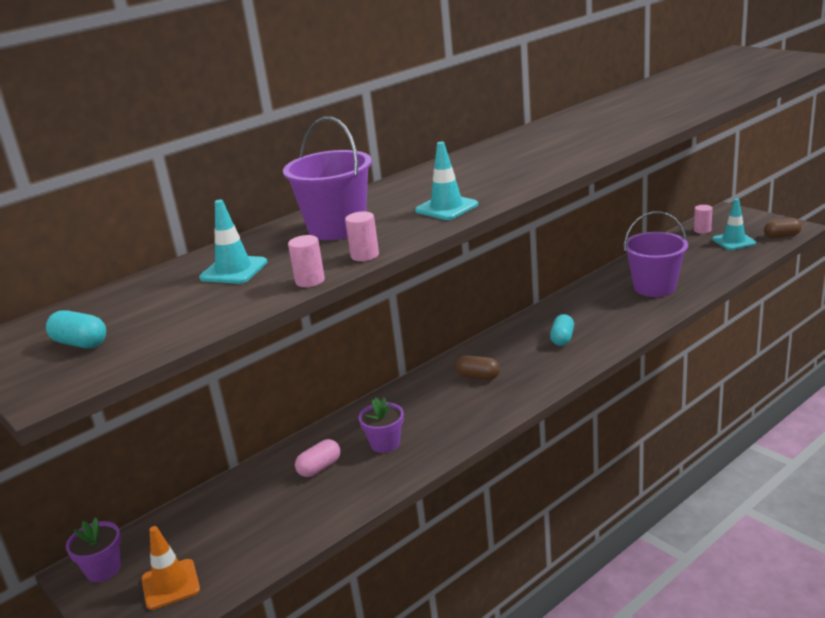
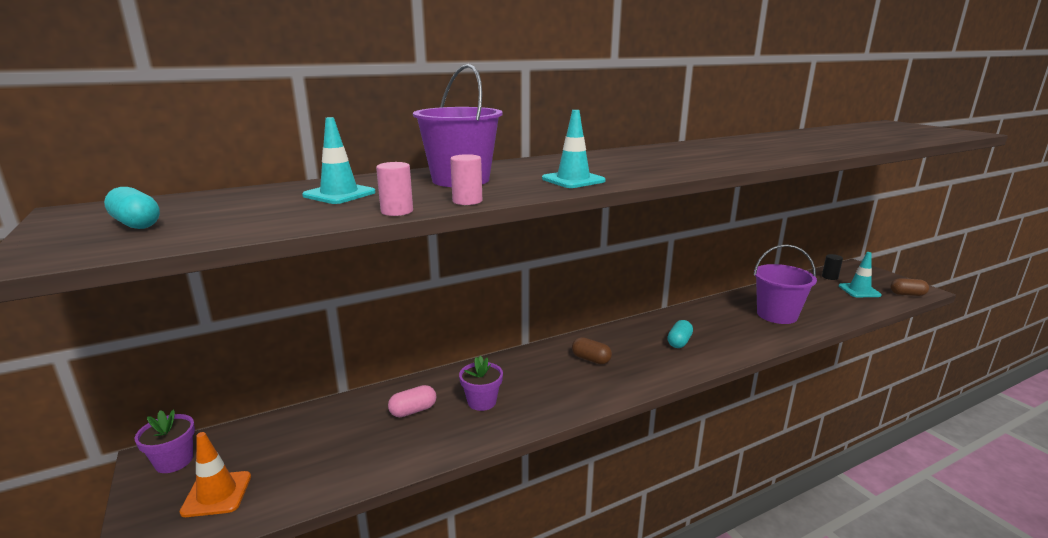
camera: 10 degrees right, 5 degrees down
(702, 230) = (829, 277): pink cylinder -> black cylinder

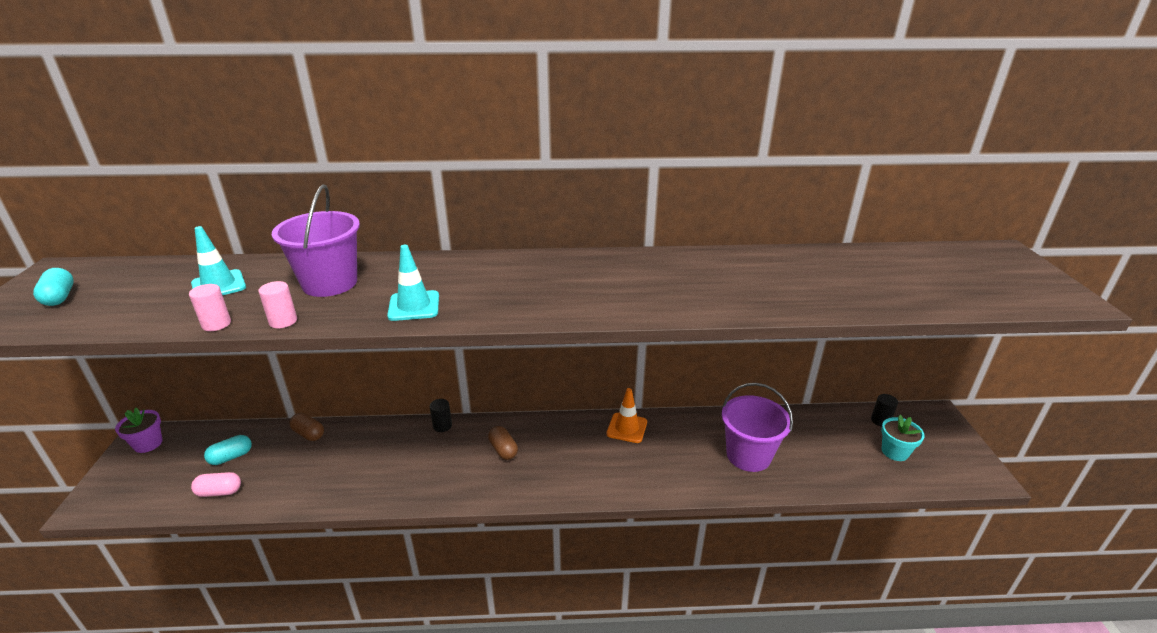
camera: 25 degrees right, 10 degrees up
(217, 494) = (149, 482): orange traffic cone -> orange traffic cone (627, 428)
(413, 411) = (320, 455): pink capsule -> pink capsule (219, 492)
(482, 402) = (375, 464): purple flower pot -> none
(514, 357) = (442, 426): none -> black cylinder
(679, 342) = (605, 457): turquoise capsule -> turquoise capsule (231, 457)
(859, 290) = (895, 452): turquoise traffic cone -> turquoise flower pot
(907, 294) = (955, 476): brown capsule -> brown capsule (309, 434)

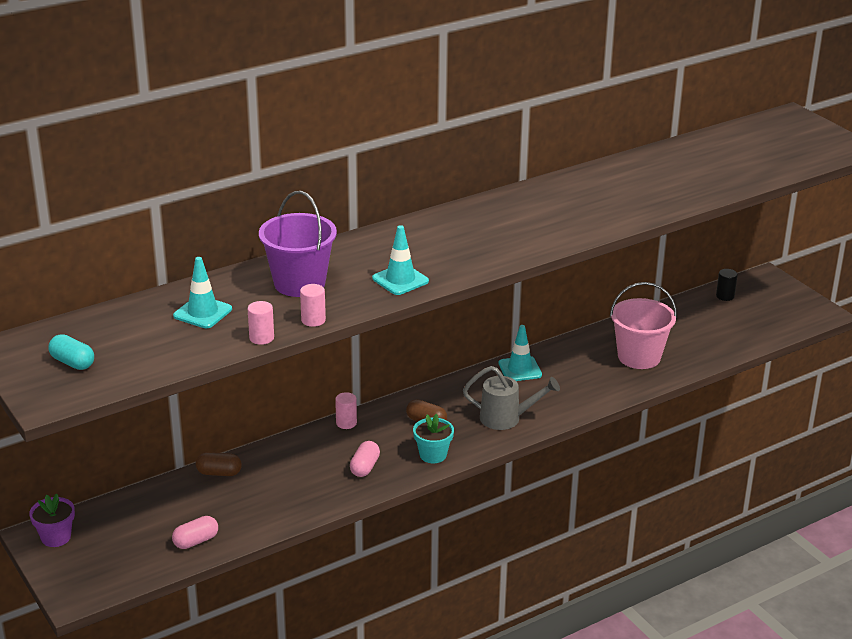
camera: 30 degrees left, 0 degrees up
(231, 457) = (165, 515): turquoise capsule -> none
(412, 475) = (365, 467): none -> pink capsule
(442, 426) = (346, 423): black cylinder -> pink cylinder
(573, 474) = (506, 418): none -> grey watering can
(627, 428) = (520, 369): orange traffic cone -> turquoise traffic cone
(748, 455) = (639, 357): purple bucket -> pink bucket
(895, 452) = (749, 317): turquoise flower pot -> turquoise flower pot (433, 455)

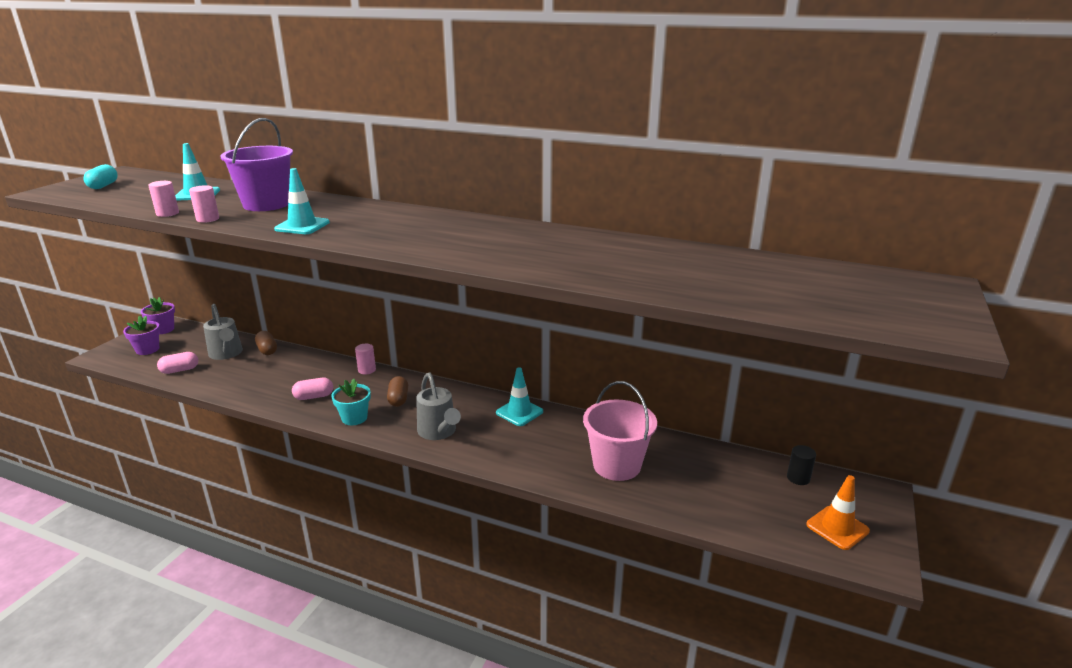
camera: 55 degrees right, 5 degrees down
(105, 557) = (147, 350): none -> purple flower pot
(193, 502) = (226, 354): none -> grey watering can
(196, 541) = (180, 370): pink capsule -> pink capsule turned 45 degrees counterclockwise
(782, 310) = (837, 528): none -> orange traffic cone

